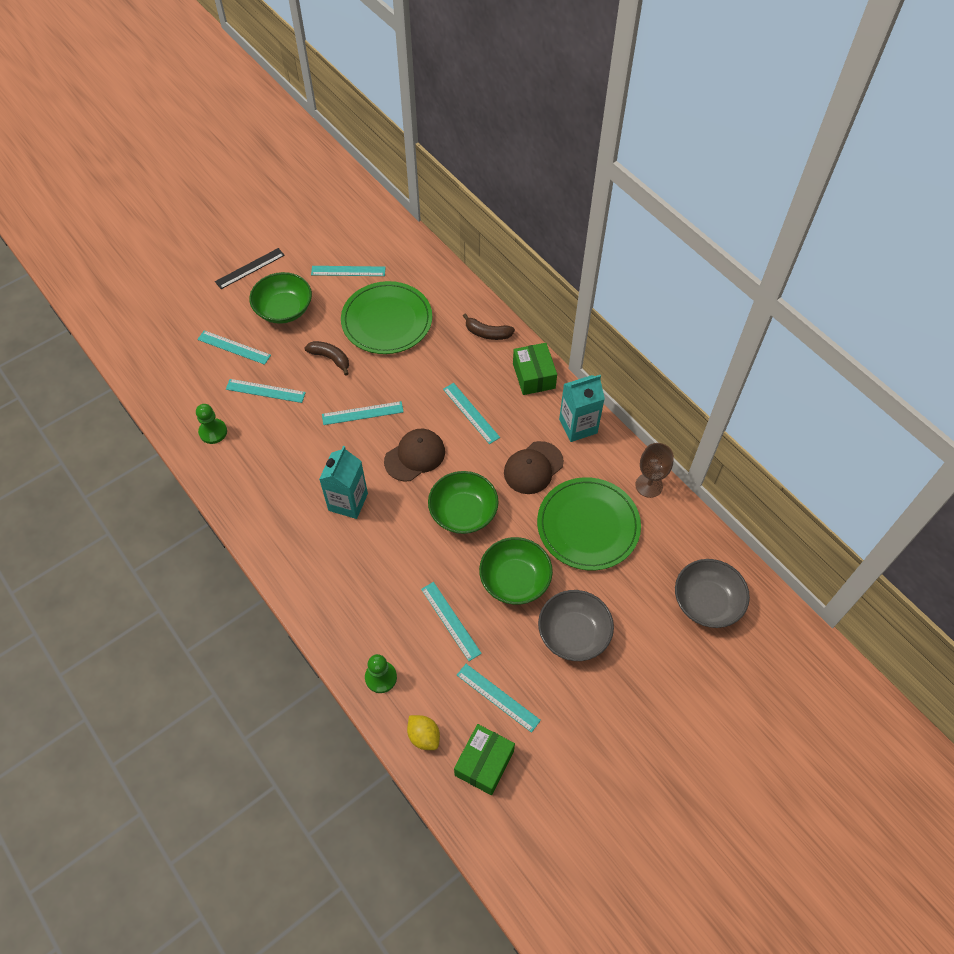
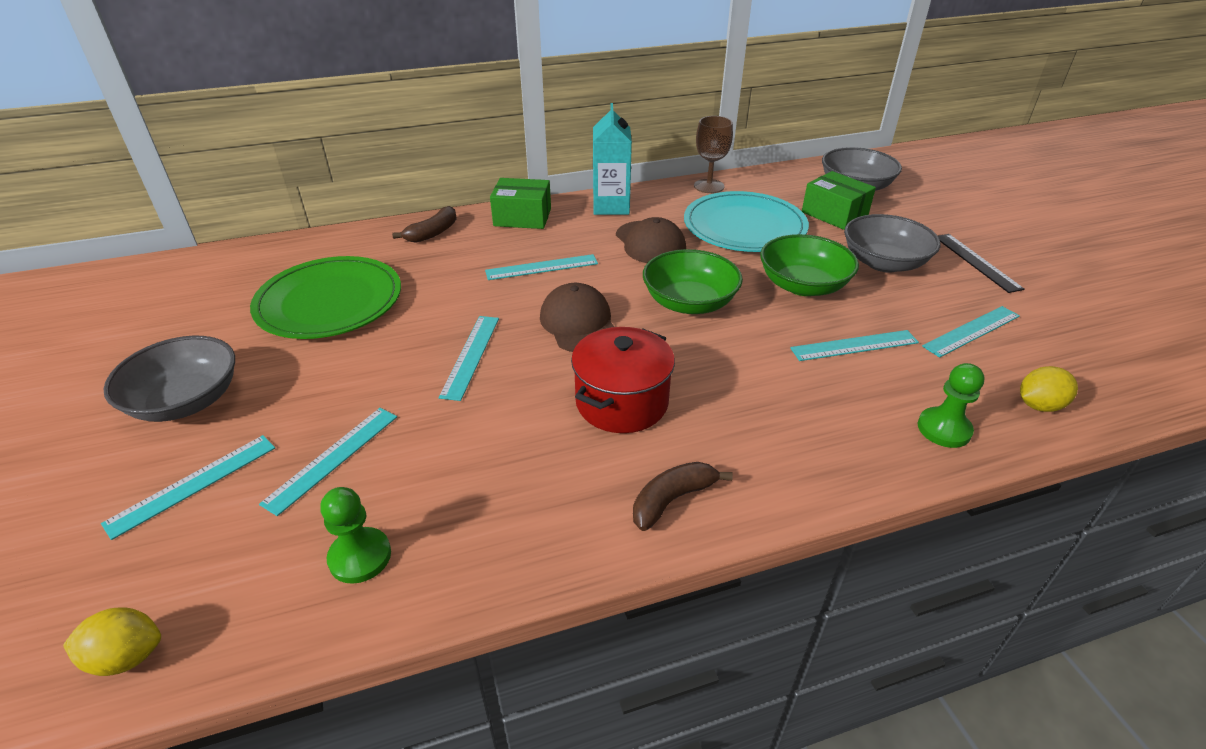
camera: 70 degrees left, 20 degrees down
(150, 382) = (127, 657): none -> yellow lemon
(250, 268) = (44, 427): black ruler -> black ruler (976, 262)
(284, 309) = (186, 401): green bowl -> grey bowl
(330, 358) = (341, 368): brown banana -> brown banana (672, 500)
(348, 271) = (199, 319): turquoise ruler -> none
(348, 502) = (622, 402): turquoise carton -> red pot
(484, 763) = (1070, 361): green box -> green box (834, 214)
(588, 525) = (744, 226): green plate -> turquoise plate

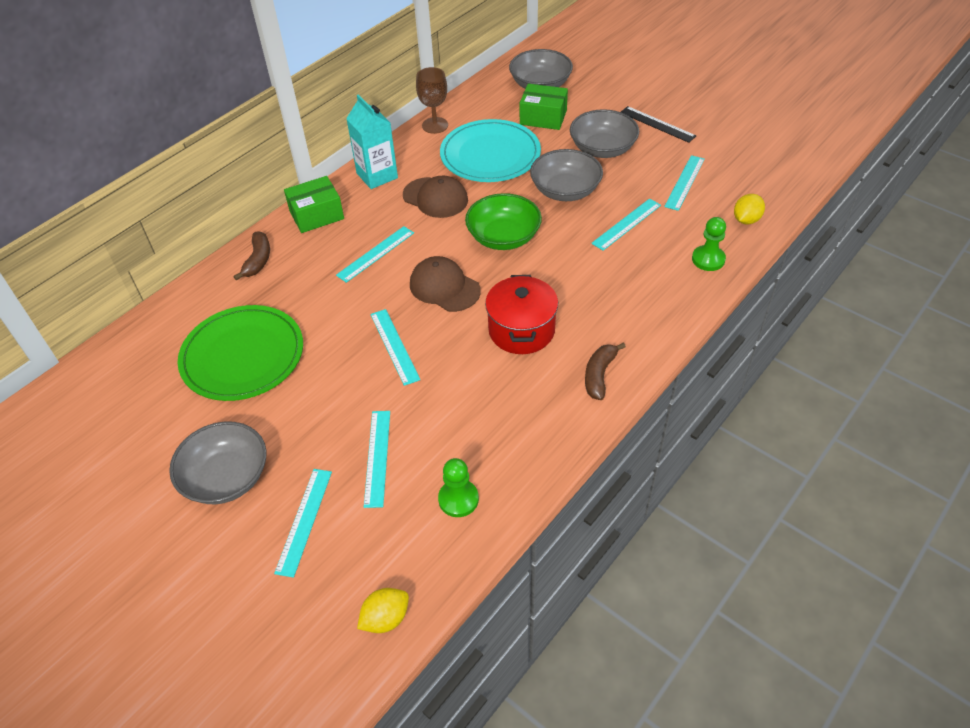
camera: 30 degrees left, 10 degrees up
(803, 285) = (565, 190): green bowl -> grey bowl

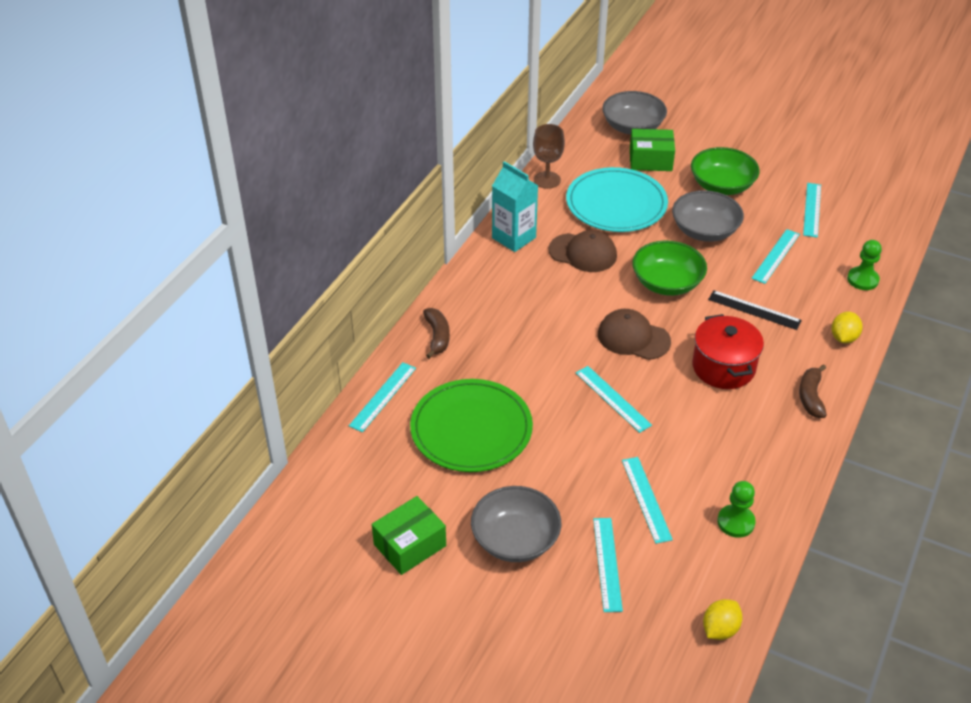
camera: 15 degrees left, 5 degrees down
(316, 215) = (473, 284): green box -> green box (410, 545)
(376, 254) = (551, 315): turquoise ruler -> turquoise ruler (383, 396)
(602, 149) = (722, 185): grey bowl -> green bowl
(657, 124) = (763, 155): black ruler -> black ruler (754, 310)
(746, 220) = (881, 239): yellow lemon -> yellow lemon (843, 338)

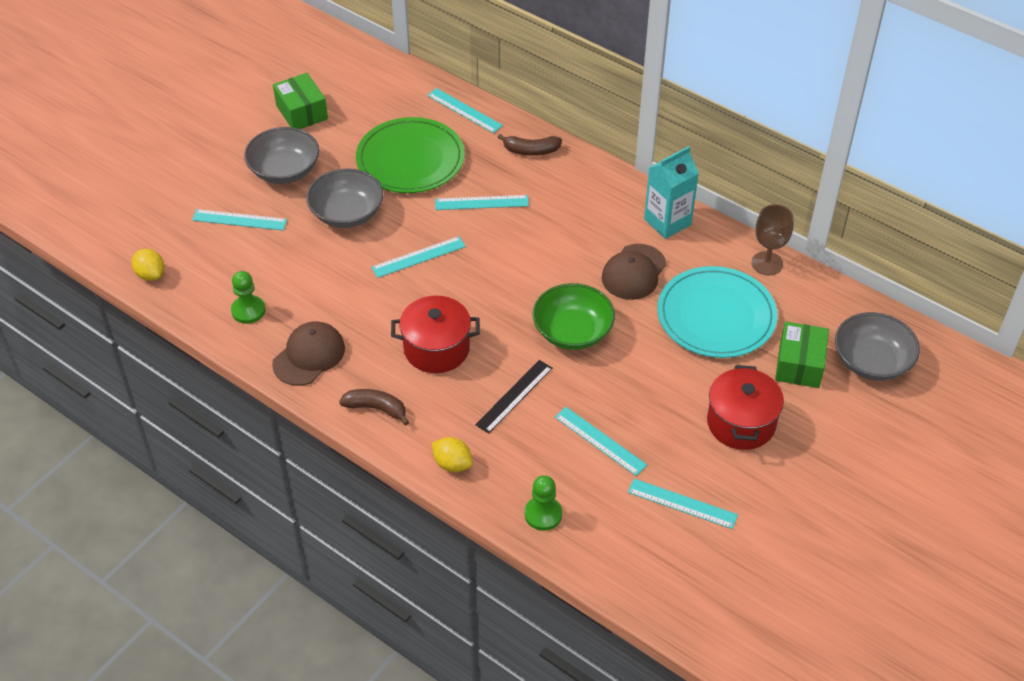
camera: 100 degrees right, 5 degrees up
(633, 338) = (496, 287): brown cap -> brown cap (309, 356)
(646, 499) = (295, 256): turquoise ruler -> turquoise ruler (481, 202)
(704, 231) = (656, 385): grey bowl -> grey bowl (347, 213)
(722, 185) = (741, 423): green bowl -> red pot

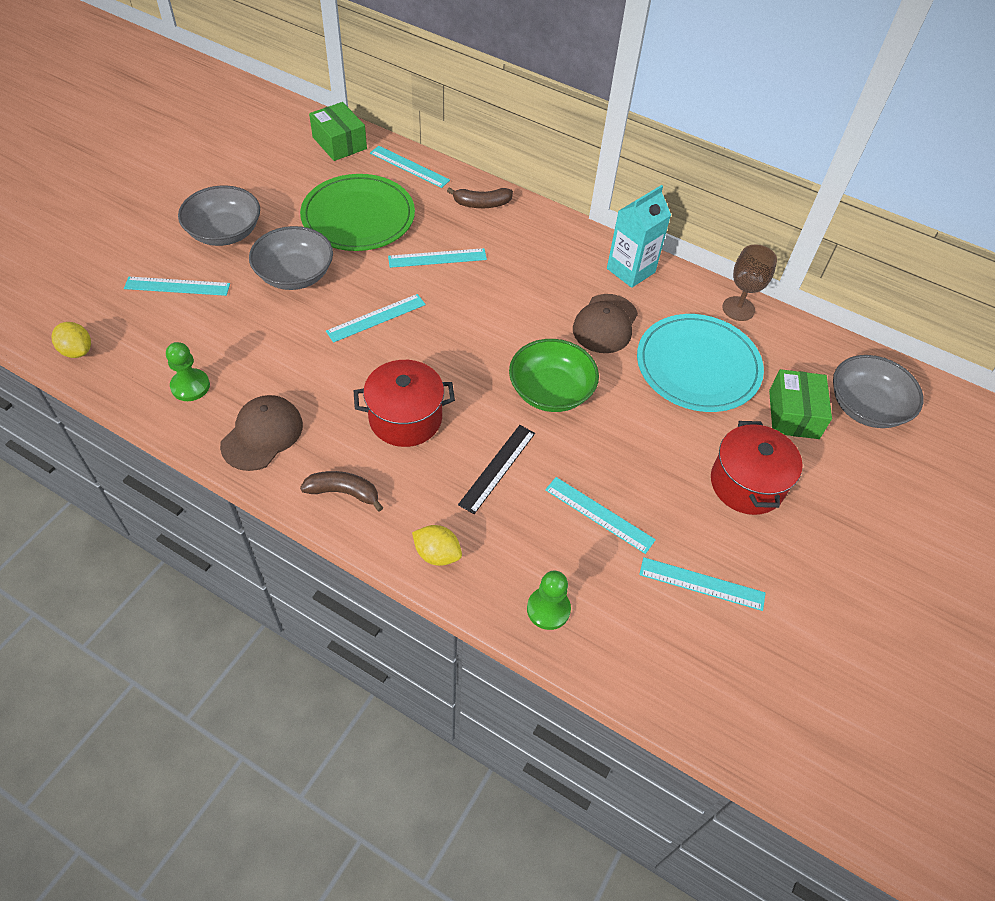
camera: 10 degrees left, 5 degrees up
(301, 112) = (240, 173): green box -> green box (339, 143)

